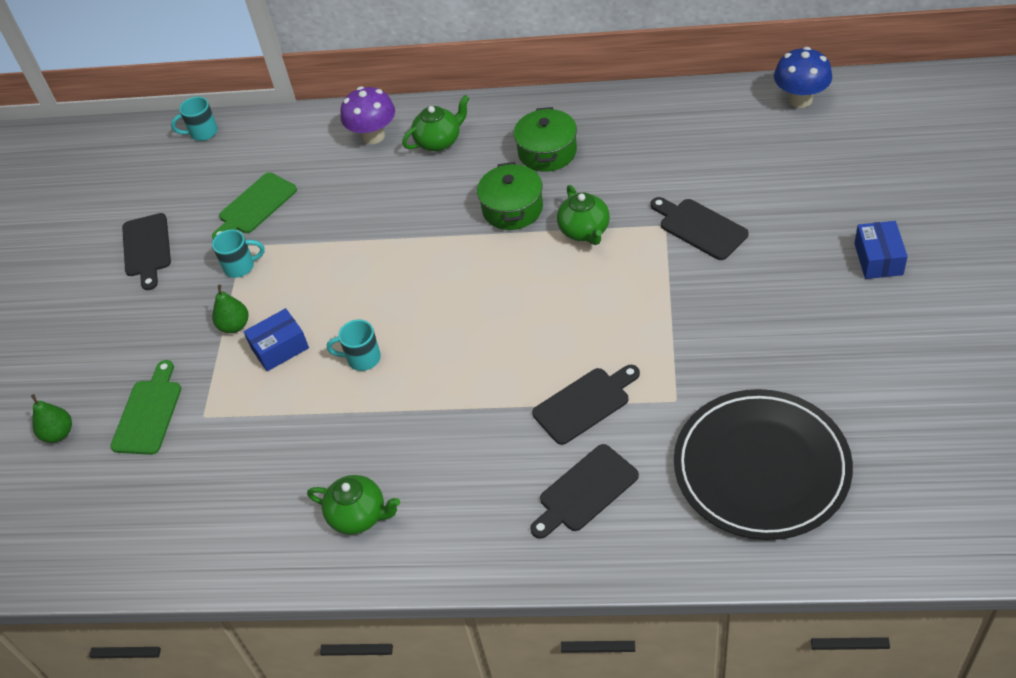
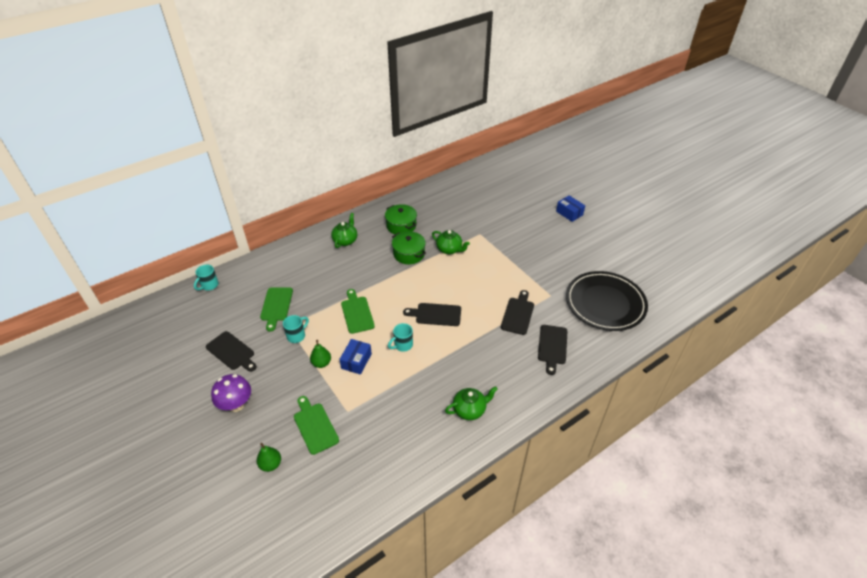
camera: 45 degrees left, 5 degrees down
(347, 272) = (357, 313): none -> green cutting board
(373, 136) = (309, 251): purple mushroom -> purple mushroom (236, 404)
(699, 227) = (494, 229): black cutting board -> black cutting board (435, 314)
(800, 99) = (485, 169): blue mushroom -> none

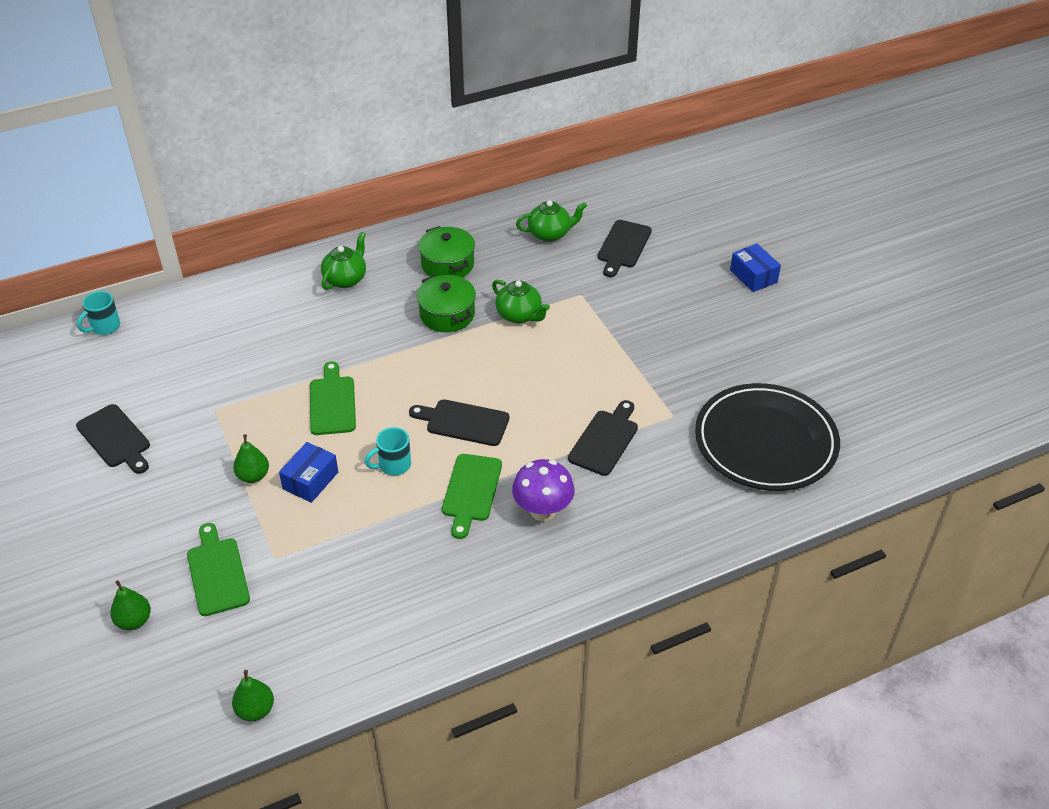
camera: 10 degrees right, 0 degrees up
(236, 404) = (103, 522): purple mushroom -> purple mushroom (543, 511)
(276, 306) = (204, 374): green cutting board -> green cutting board (471, 491)
(297, 336) = (225, 427): turquoise mug -> none
(360, 509) = (255, 710): none -> green pear
(470, 410) = (475, 585): green teapot -> green teapot (550, 234)
(552, 346) = (648, 502): black cutting board -> black cutting board (623, 246)

